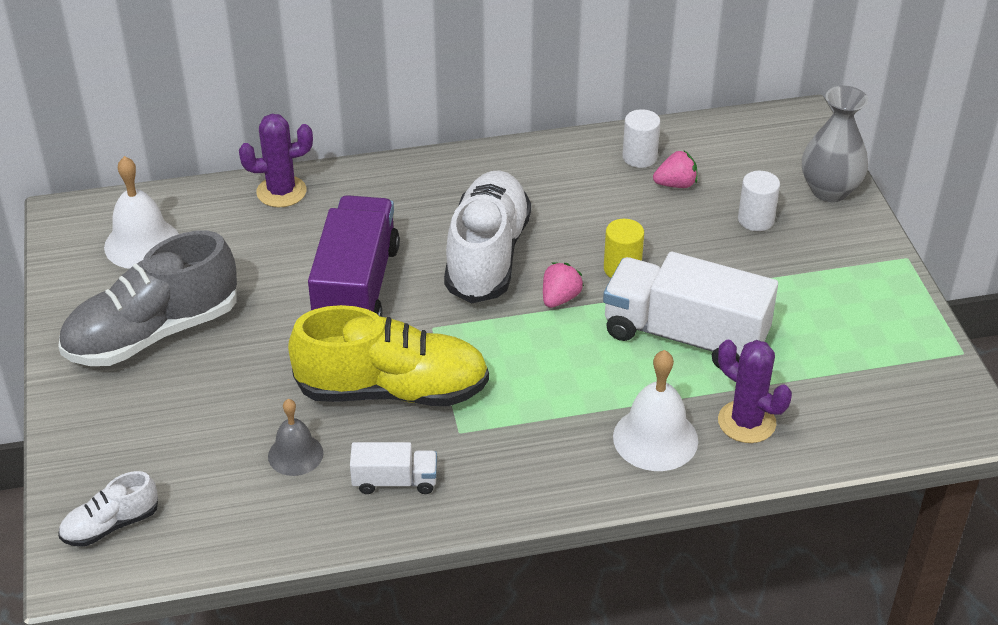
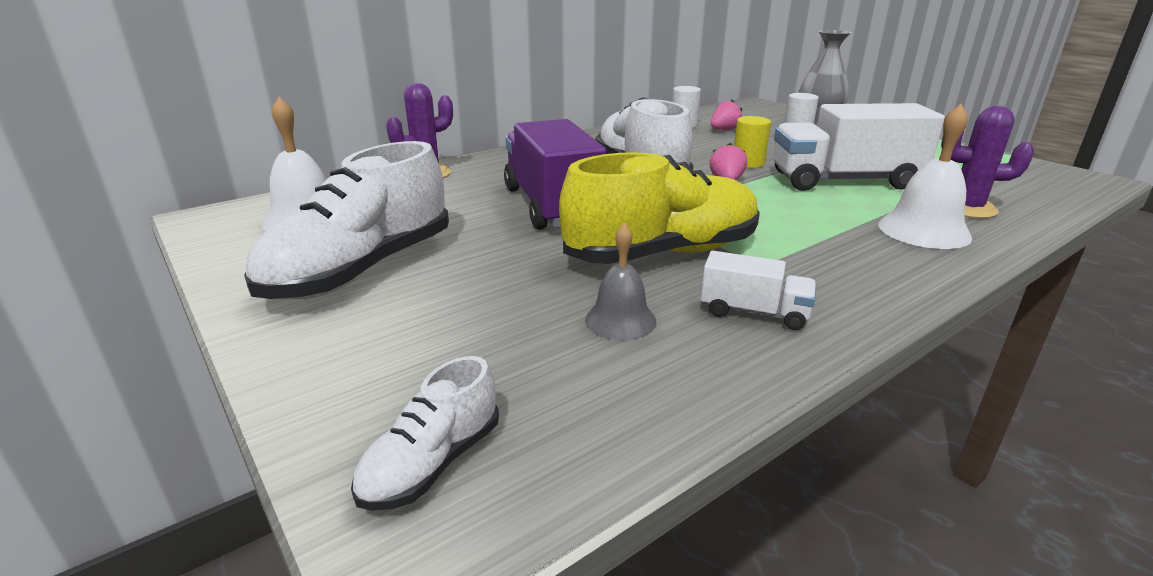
camera: 25 degrees left, 15 degrees down
(153, 333) = (361, 270): grey shoe -> white shoe
(395, 481) = (754, 313): white truck -> white truck turned 45 degrees clockwise

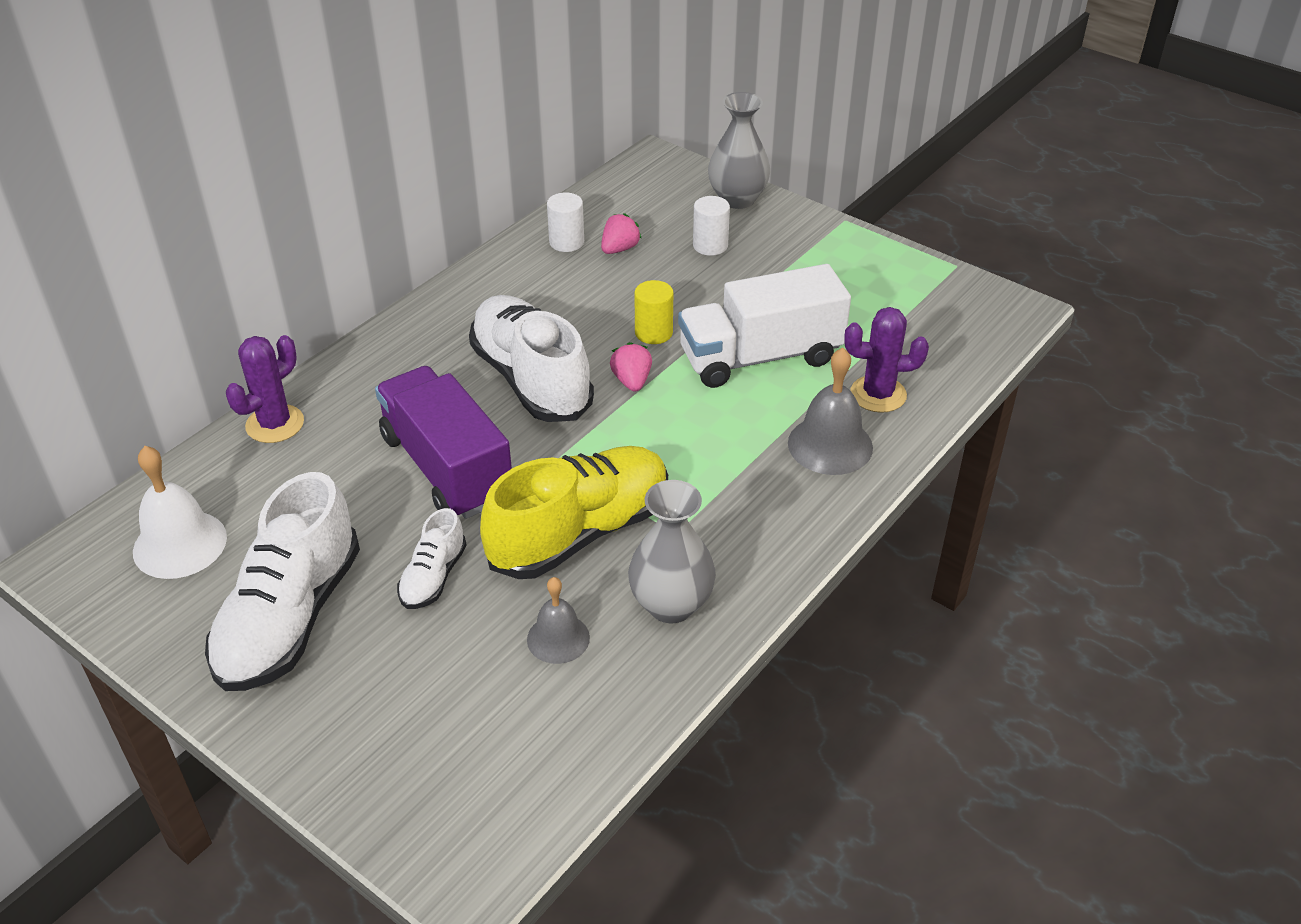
camera: 15 degrees left, 15 degrees up
(432, 464) = (455, 816): white shoe -> white shoe (433, 577)
(754, 313) = (671, 605): white truck -> grey vase
(923, 230) = (830, 445): white bell -> grey bell

